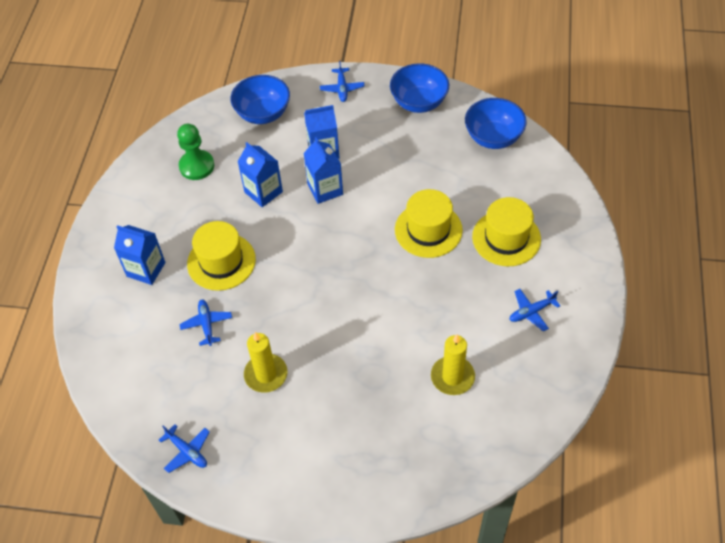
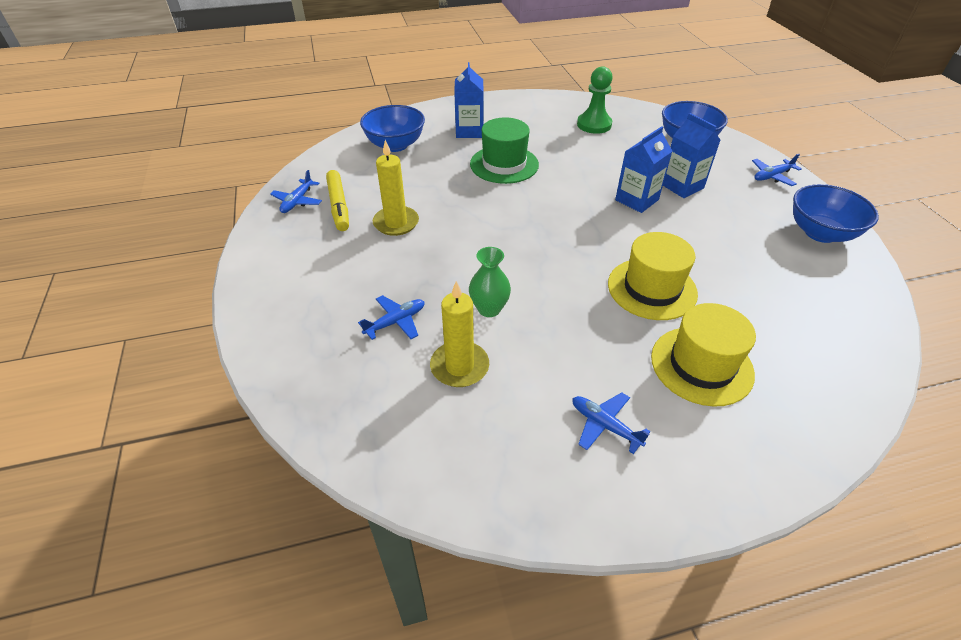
camera: 65 degrees right, 10 degrees down
(206, 324) = (433, 175): blue plane -> blue plane (396, 322)
(214, 416) = (339, 206): none -> yellow marker
(221, 261) = (504, 164): yellow hat -> green hat
(263, 192) = (599, 165): blue carton -> none
(404, 339) = (489, 309): none -> green vase
(493, 137) = (844, 310): blue bowl -> blue bowl (395, 145)

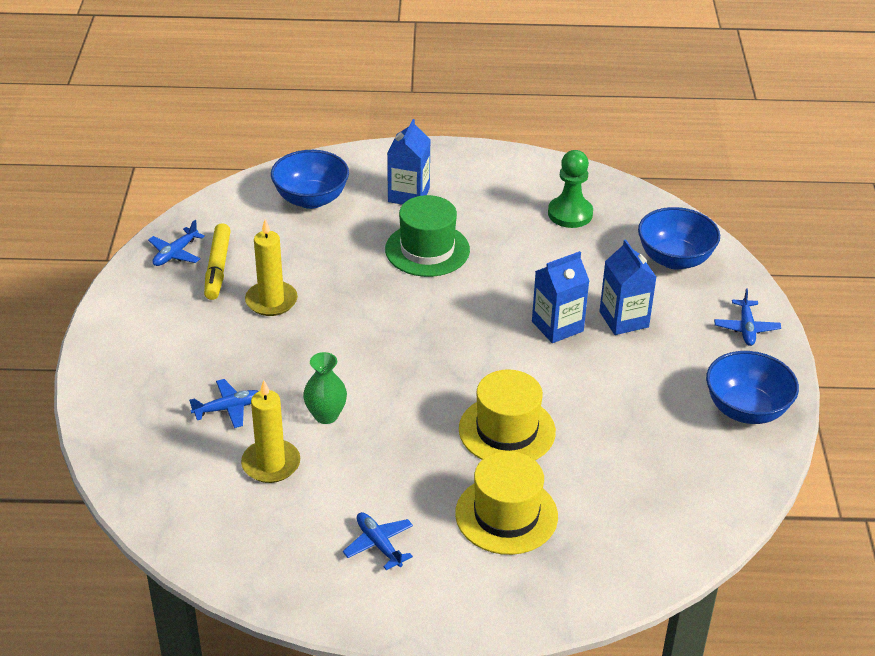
camera: 15 degrees right, 5 degrees down
(772, 176) = (746, 328): blue plane -> blue plane turned 75 degrees counterclockwise

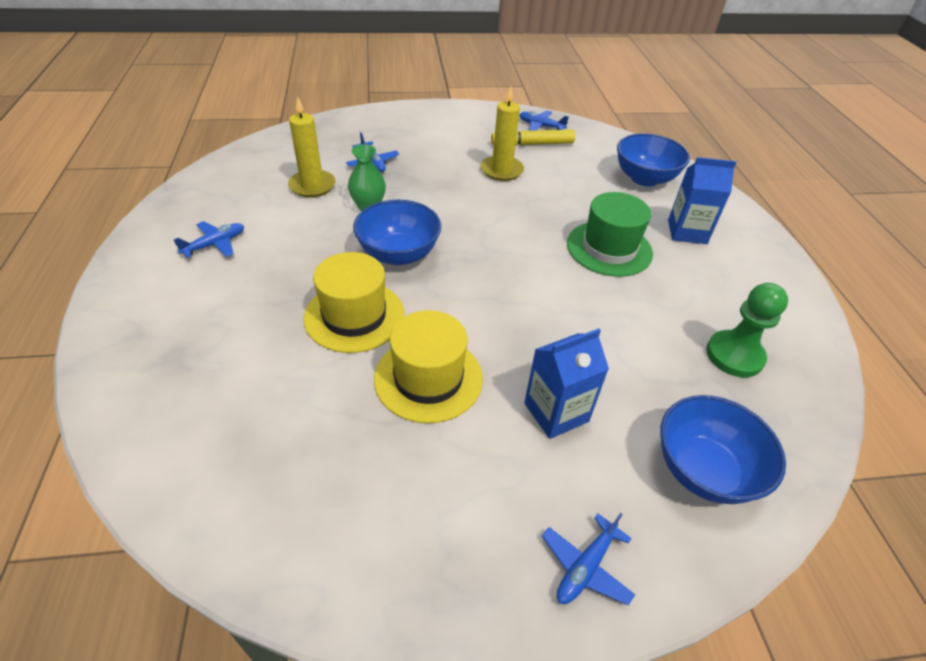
camera: 80 degrees right, 5 degrees up
(506, 515) = (237, 320): yellow hat -> yellow hat (428, 378)
(557, 326) = (524, 350): blue carton -> none
(746, 328) = (585, 567): blue plane -> blue plane turned 45 degrees counterclockwise
(746, 409) = (406, 561): blue bowl -> blue bowl (398, 254)

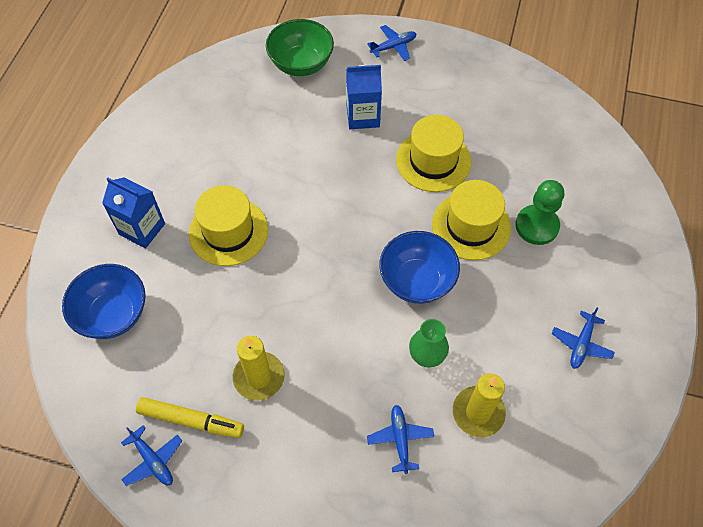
camera: 155 degrees left, 15 degrees up
(215, 244) = (581, 344): blue plane -> blue plane turned 45 degrees counterclockwise
(609, 248) = (228, 231): green hat -> yellow hat
(703, 470) = (301, 64): blue bowl -> green bowl
(734, 355) = (218, 115): green pawn -> green pawn (537, 226)

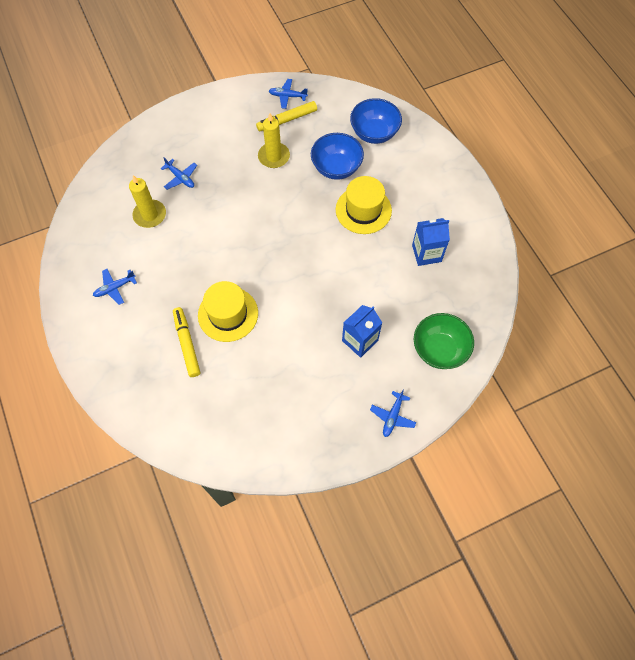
camera: 140 degrees right, 5 degrees up
(142, 229) = (410, 178): blue carton -> blue carton (426, 253)
(417, 281) = (234, 258): blue bowl -> blue bowl (336, 168)
(426, 357) = (197, 223): green vase -> none
(433, 161) = (286, 342): yellow hat -> none
(537, 226) = (187, 344): green pawn -> yellow marker
(581, 344) = (115, 288): blue plane -> blue plane turned 105 degrees counterclockwise

